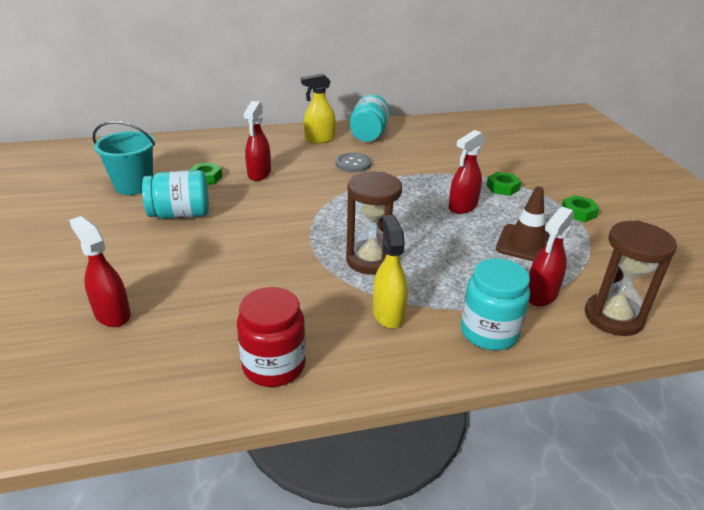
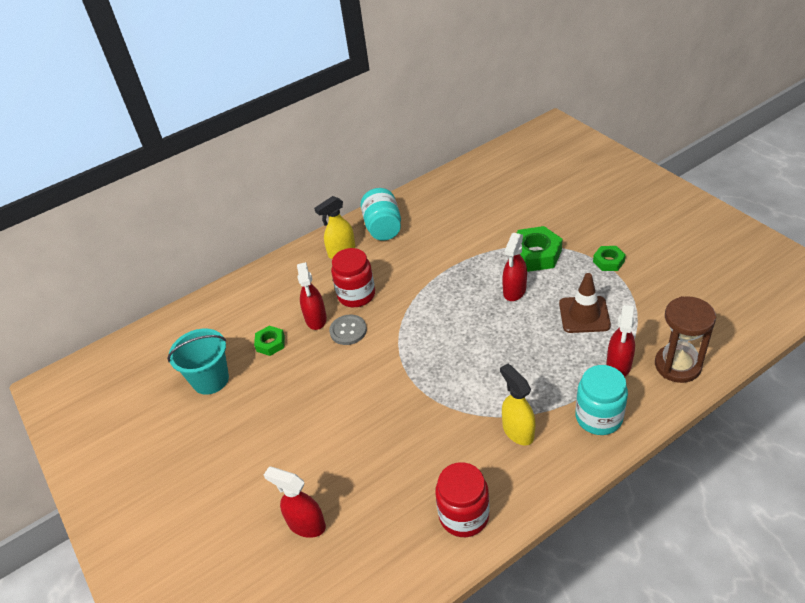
camera: 15 degrees left, 10 degrees up
(180, 214) = (280, 397): turquoise jar -> none
(308, 169) = (356, 295): none -> red jar
(353, 164) = (392, 273): grey button -> grey button (348, 331)
(371, 260) = (473, 382): brown hourglass -> none
(502, 187) = (535, 254): green nut -> green nut, size x1.74

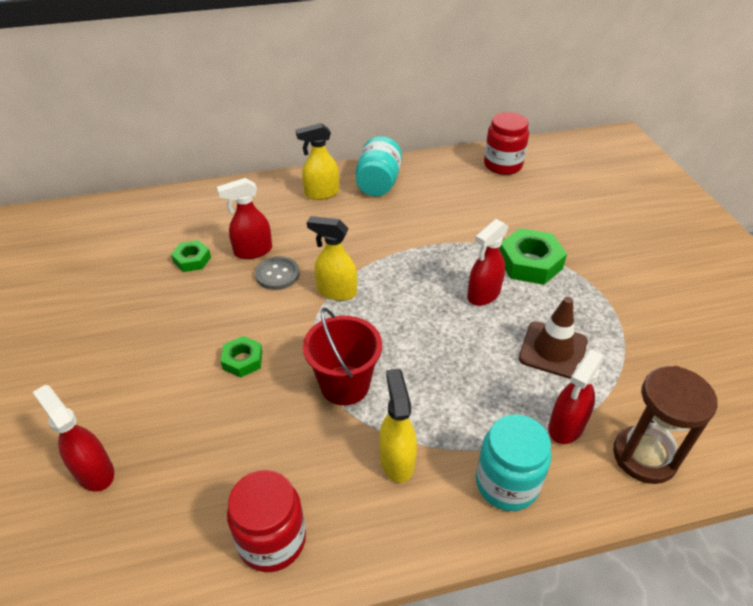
camera: 15 degrees right, 0 degrees up
(210, 380) = (111, 275): turquoise bucket -> none
(316, 319) = (252, 251): red spray bottle -> red spray bottle turned 60 degrees clockwise
(356, 295) = (309, 241): red jar -> red jar (503, 165)
(403, 328) = (336, 291): none -> yellow spray bottle
(451, 394) = (345, 385): none -> red bucket
(608, 261) = (614, 299): green nut -> green nut (242, 360)

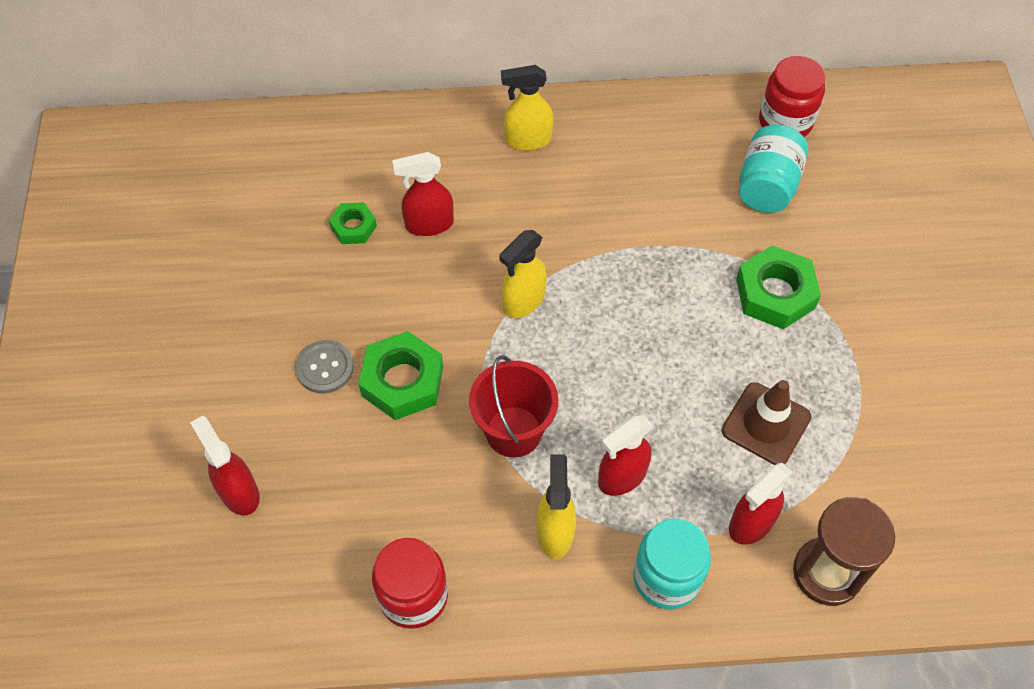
camera: 10 degrees right, 15 degrees up
(242, 360) = (402, 381): green nut -> green nut, size x1.74
(277, 274) = (455, 265): grey button -> grey button (325, 368)
(336, 291) = (523, 301): yellow spray bottle -> yellow spray bottle turned 75 degrees counterclockwise
(378, 183) = (606, 132): turquoise jar -> turquoise jar (767, 186)
(483, 295) = (703, 333): red spray bottle -> red spray bottle (621, 477)

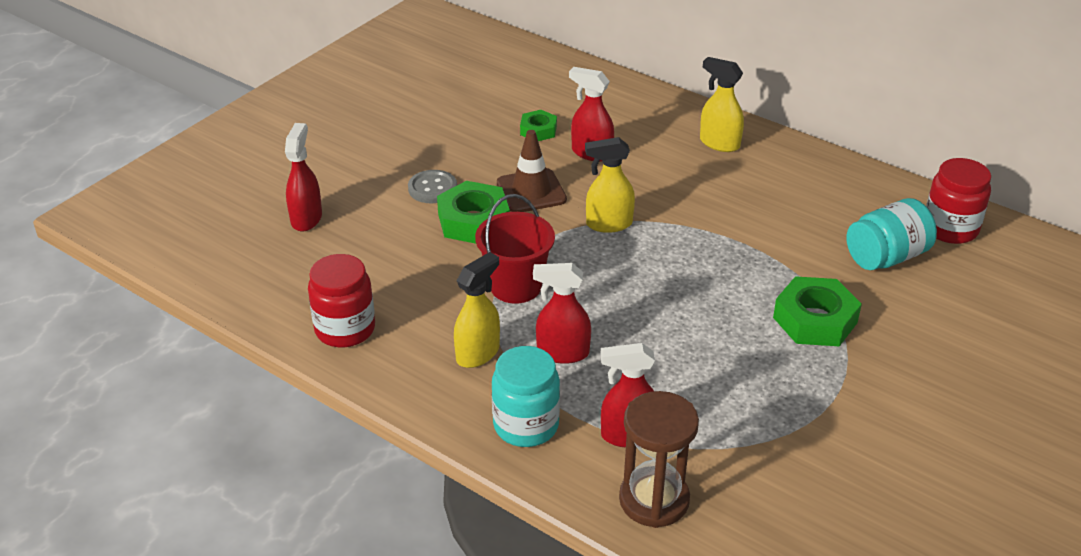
camera: 40 degrees right, 20 degrees down
(766, 424) = (712, 388): brown traffic cone -> brown traffic cone (531, 191)

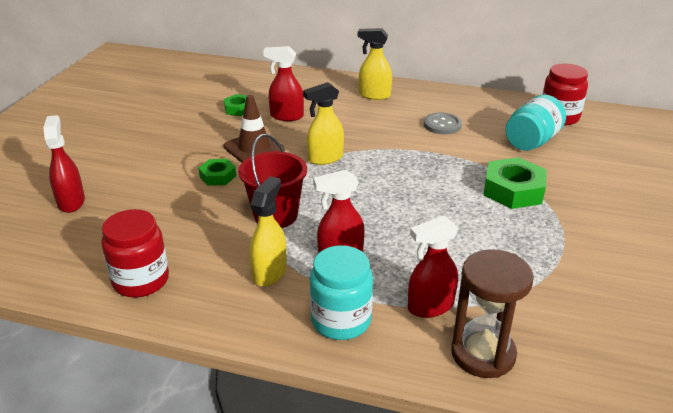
camera: 20 degrees left, 5 degrees down
(432, 188) = (173, 160): grey button -> grey button (442, 125)
(473, 221) = (218, 176): green nut -> green nut, size x0.57

